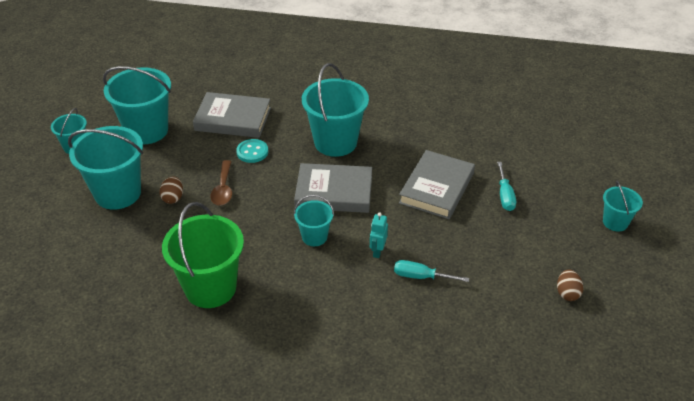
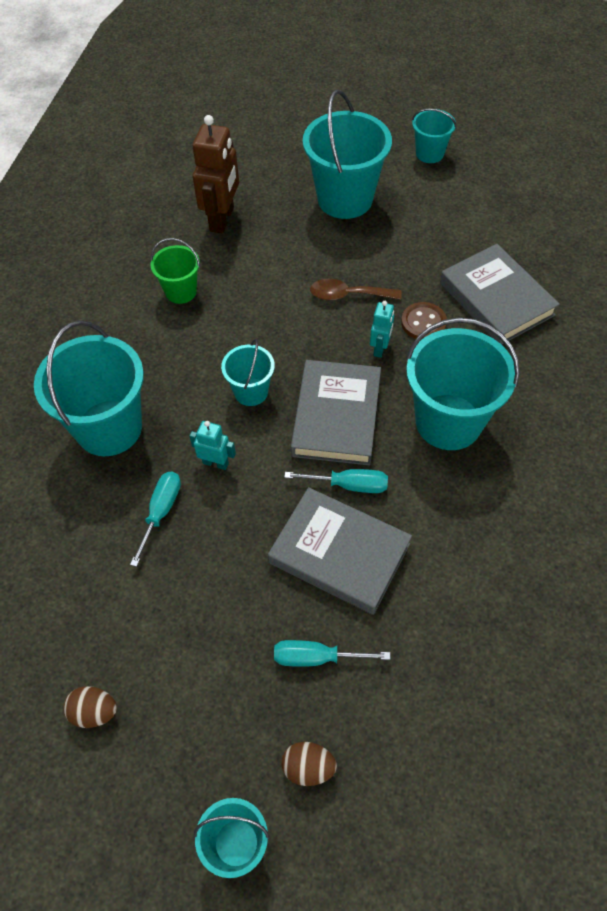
camera: 95 degrees right, 15 degrees up
(126, 268) = (222, 219): none -> brown robot
(147, 130) = (465, 213): turquoise bucket -> turquoise bucket (109, 428)
(173, 198) = (334, 248): brown egg -> brown egg (308, 767)
(210, 288) = (181, 291): green bucket -> green bucket, size x0.53
(233, 119) = (496, 299): grey book -> grey book turned 45 degrees counterclockwise
(252, 152) = (423, 323): turquoise button -> brown button
(274, 172) = (380, 348): none -> turquoise robot
(387, 185) = (349, 485): none -> turquoise screwdriver

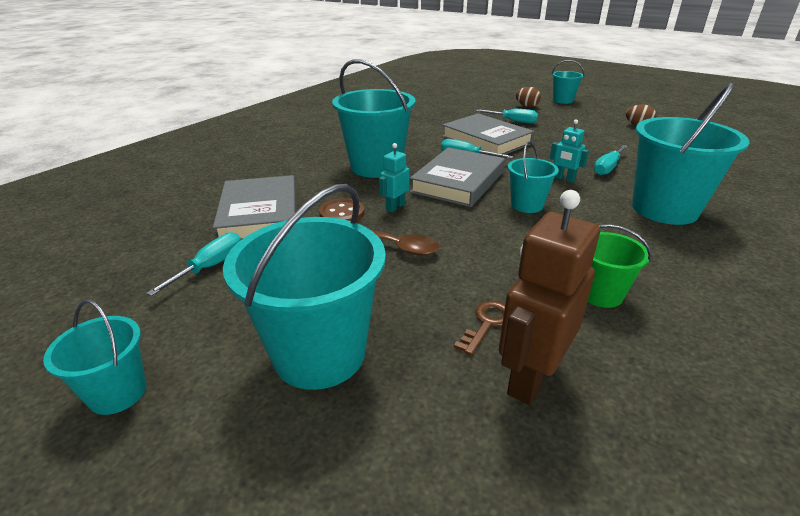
camera: 160 degrees left, 25 degrees down
(255, 245) = (487, 324): none -> brown key
(473, 234) = (210, 267): none -> turquoise screwdriver

